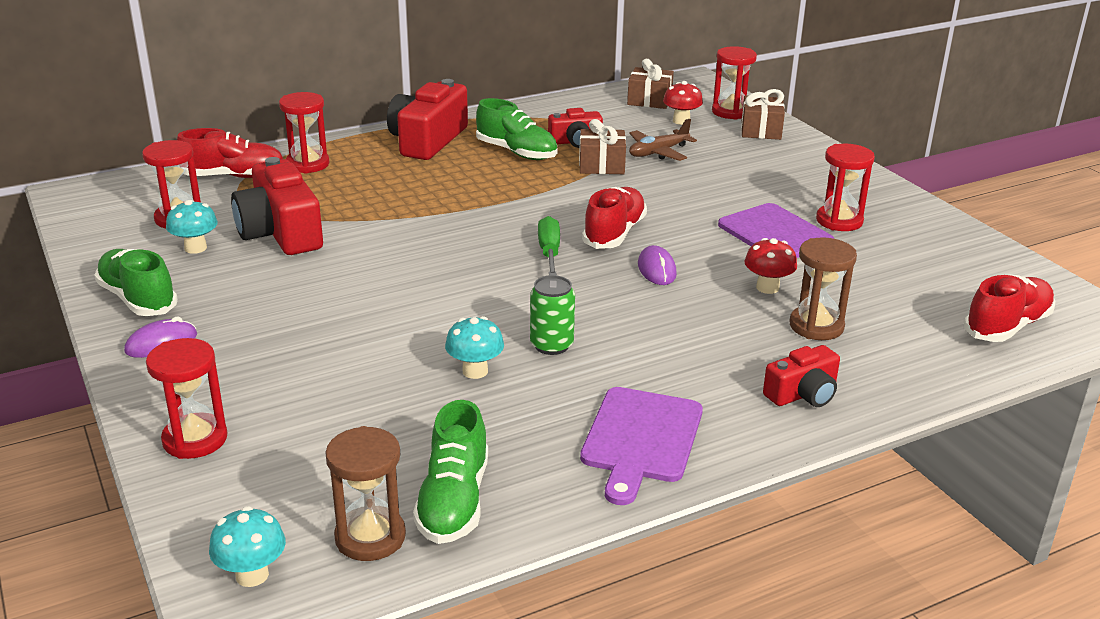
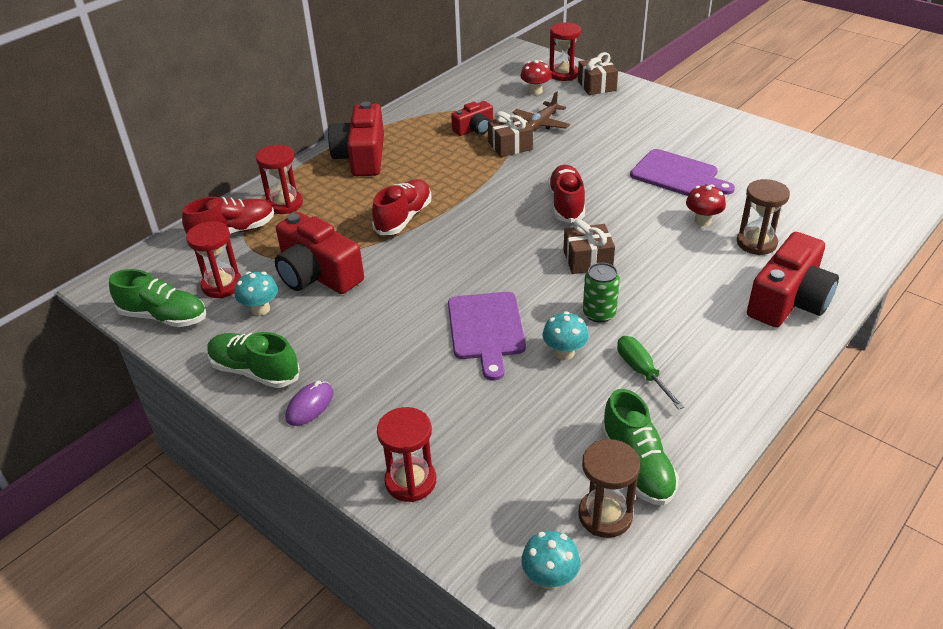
camera: 20 degrees left, 10 degrees up
(517, 152) = (439, 150): green shoe -> green shoe (164, 317)
(549, 252) = (534, 233): green screwdriver -> green screwdriver (641, 371)
(641, 439) = (717, 371): purple cutting board -> purple cutting board (486, 329)
(649, 100) = (498, 77): brown gift -> brown gift (587, 260)
(656, 269) = (619, 227): purple mouse -> none
(803, 394) = (788, 300): red camera -> red camera, size x1.79
(839, 221) = (706, 151): red hourglass -> none
(1007, 326) = (868, 207): red shoe -> red shoe (403, 218)

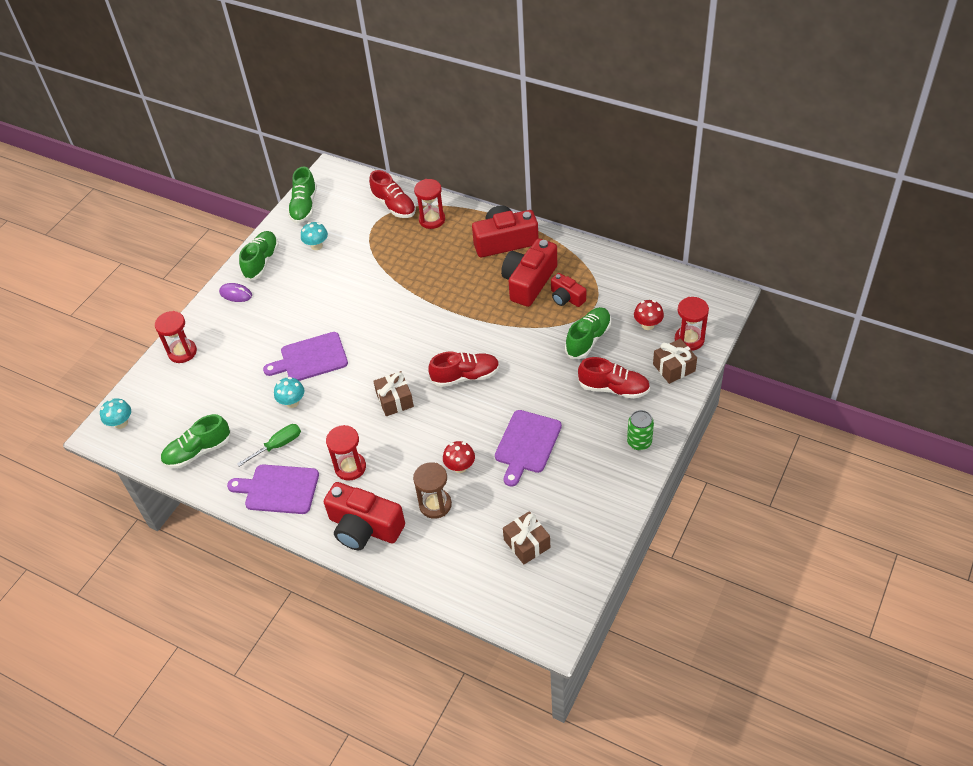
camera: 80 degrees right, 10 degrees up
(222, 285) = (337, 220): red hourglass -> red hourglass (350, 467)
(317, 274) = (355, 261): red camera -> red camera (529, 282)
(403, 218) = (427, 286): red shoe -> red shoe (613, 388)
(510, 146) = (545, 326): brown gift -> brown gift (527, 544)
(541, 124) = (588, 339): brown plane -> green shoe
(599, 313) = (334, 415): green can -> green can (639, 442)
(605, 515) = (161, 441): brown hourglass -> none
(721, 376) = (278, 489): none -> purple cutting board

